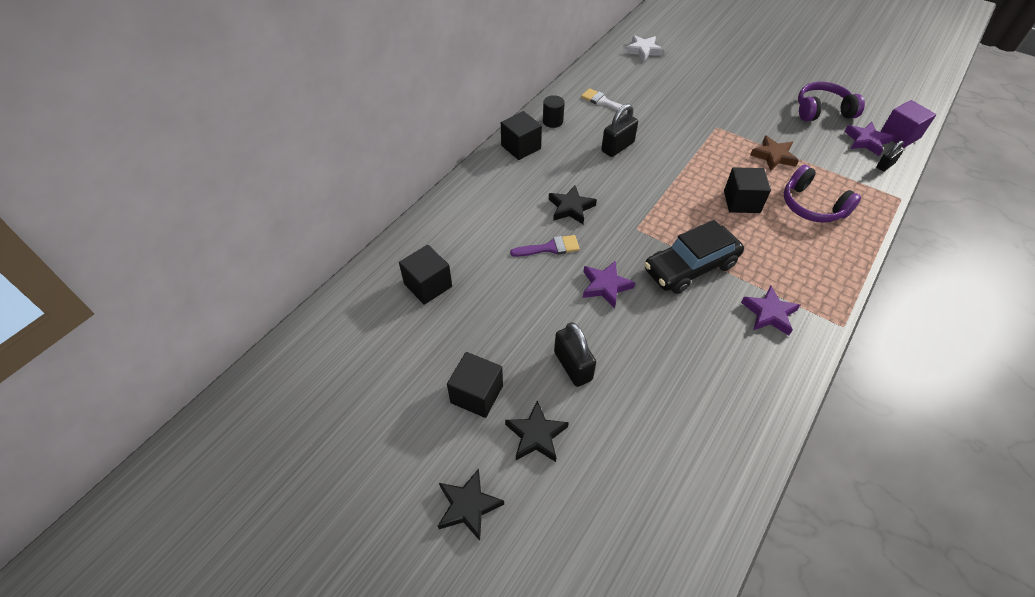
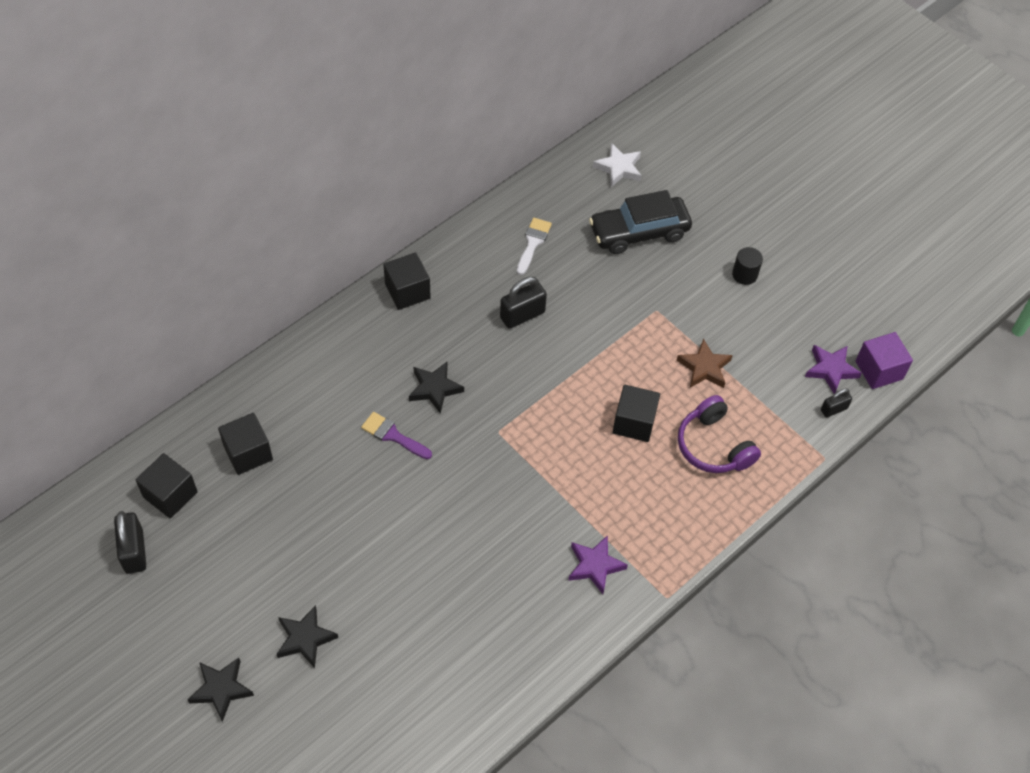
camera: 10 degrees right, 5 degrees up
(476, 394) = (261, 584): black cube -> black cube (170, 494)
(550, 248) = (393, 435): purple brush -> purple brush turned 150 degrees counterclockwise
(552, 121) = (459, 260): black cylinder -> black cylinder (744, 274)
(573, 366) = (366, 577): black padlock -> black padlock (134, 551)
(603, 102) = (533, 243): white brush -> white brush turned 60 degrees clockwise
(605, 286) = (435, 495): purple star -> none
(690, 267) = (536, 493): black car -> black car (639, 232)
(822, 111) = (802, 313): purple headphones -> none

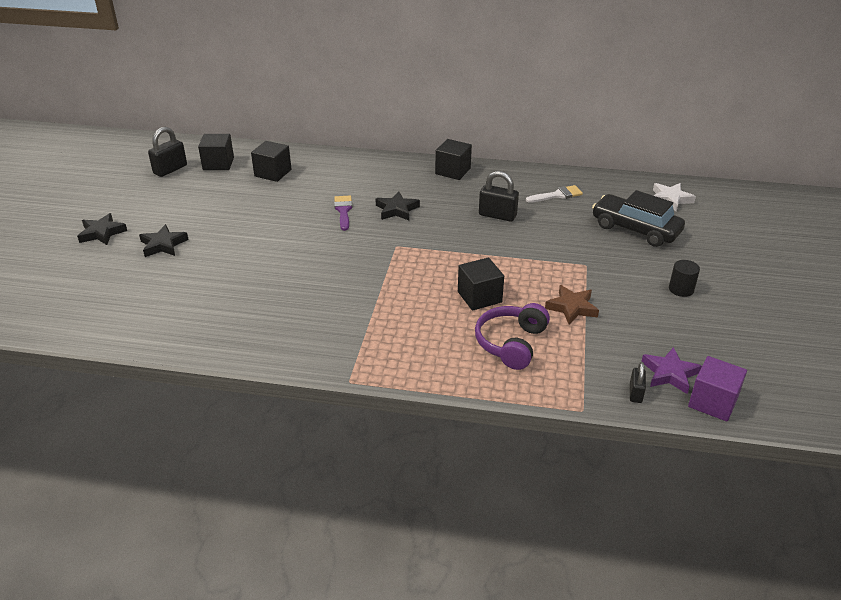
camera: 55 degrees right, 20 degrees down
(595, 566) = (338, 333): purple star -> none
(833, 409) = (635, 393): black padlock -> black padlock turned 75 degrees clockwise

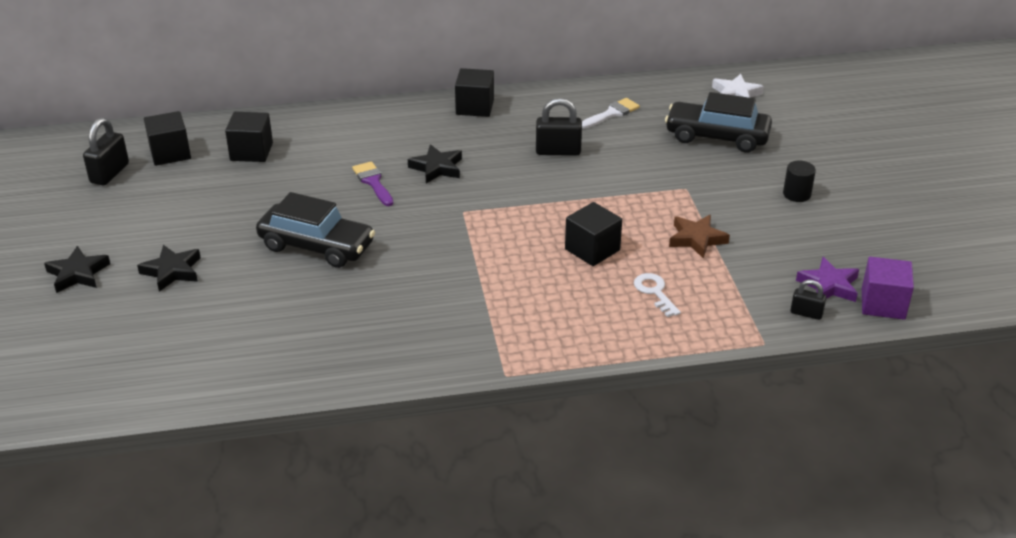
camera: 20 degrees left, 0 degrees up
(273, 248) = (316, 246): none -> black car
(511, 343) = (655, 292): purple headphones -> white key
(635, 393) = (806, 313): black padlock -> black padlock turned 60 degrees counterclockwise

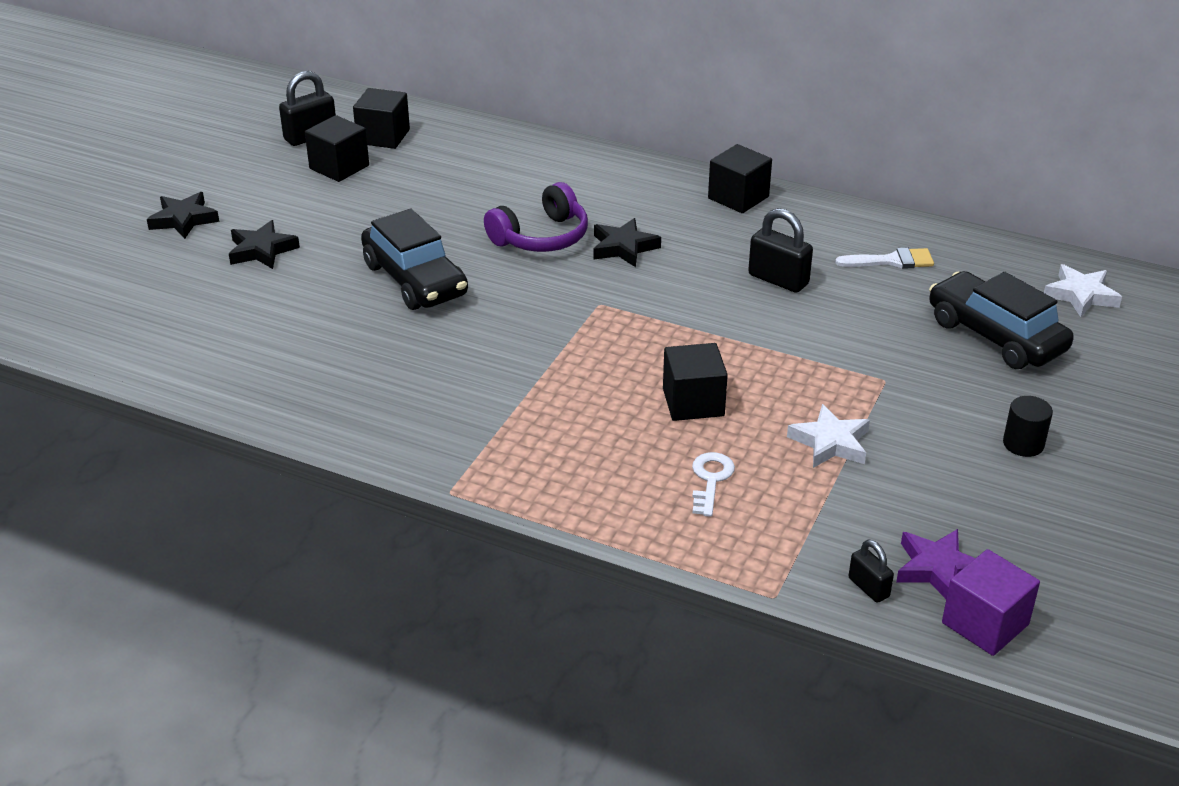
camera: 35 degrees right, 0 degrees up
(251, 152) = (458, 162): black cube -> black cube (339, 167)
(373, 182) = (541, 237): purple brush -> purple headphones
(696, 239) = (830, 442): brown star -> white star

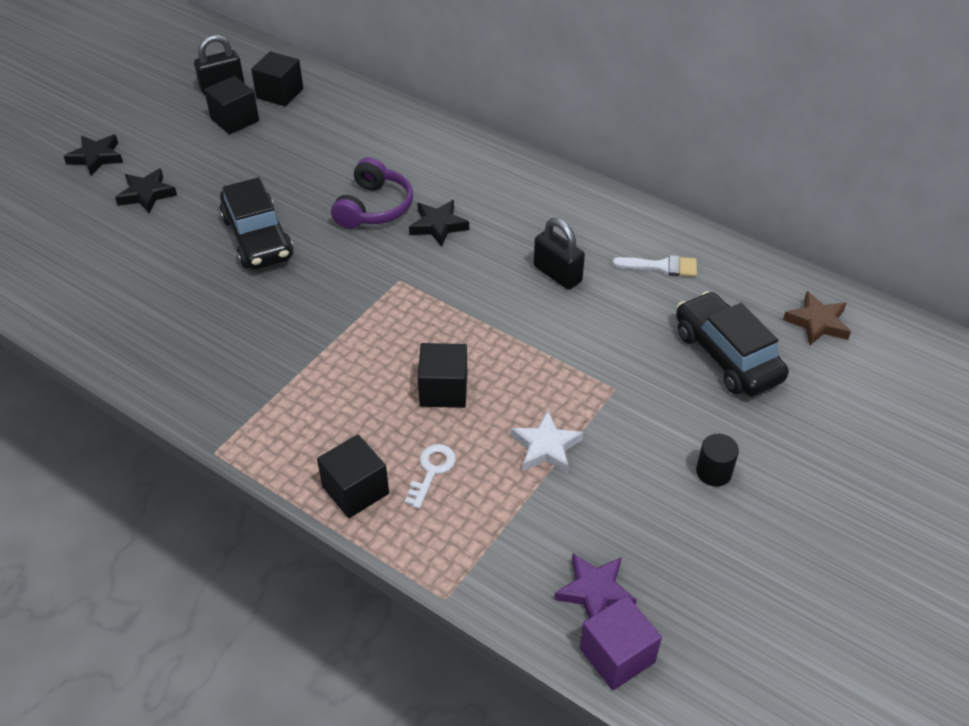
camera: 10 degrees right, 10 degrees up
(541, 237) = (374, 207): purple headphones -> purple headphones turned 45 degrees counterclockwise
(738, 197) = (551, 186): black cube -> black cube (355, 490)
(868, 587) = (528, 601): black padlock -> none
(1081, 295) = (817, 323): white star -> brown star

